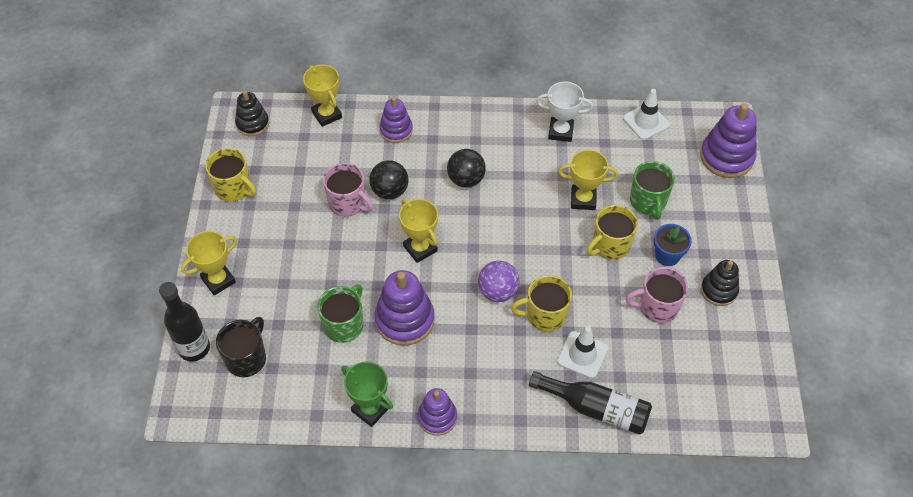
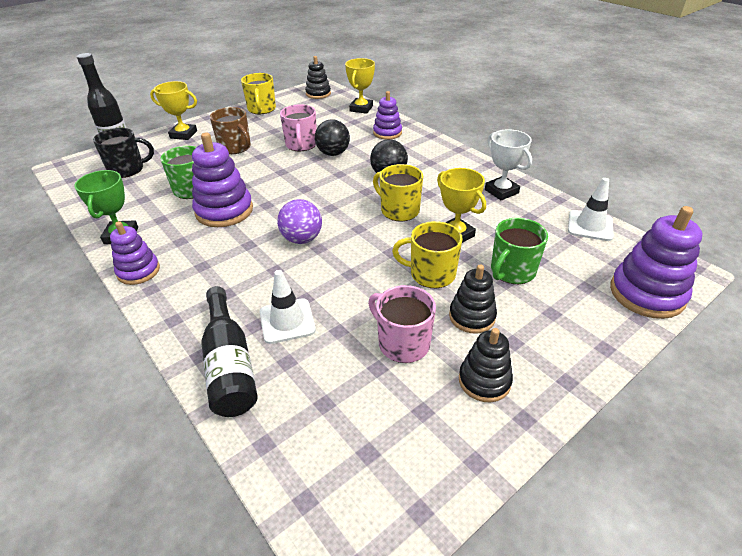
camera: 50 degrees right, 15 degrees down
(296, 254) = (235, 147): none -> brown mug
(420, 248) = (299, 187): yellow trophy -> none
(545, 315) = (307, 275): yellow mug -> yellow mug (399, 210)
(667, 256) = (472, 316): blue flower pot -> black stacking toy

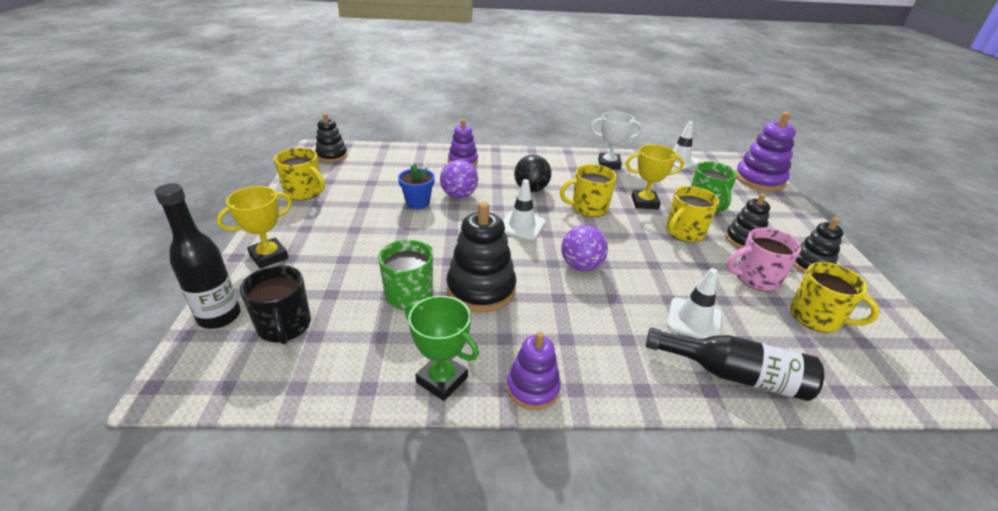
camera: 55 degrees left, 5 degrees down
(127, 169) = (284, 326): black mug -> black mug turned 135 degrees clockwise
(224, 211) = (481, 289): purple stacking toy -> black stacking toy
(235, 147) = (361, 236): brown mug -> none
(301, 145) = (418, 202): pink mug -> blue flower pot
(326, 193) = (522, 226): none -> white traffic cone
(333, 153) = (459, 195): black ball -> purple ball
(361, 108) = (400, 152): yellow trophy -> none
(376, 404) = (816, 317): none -> yellow mug

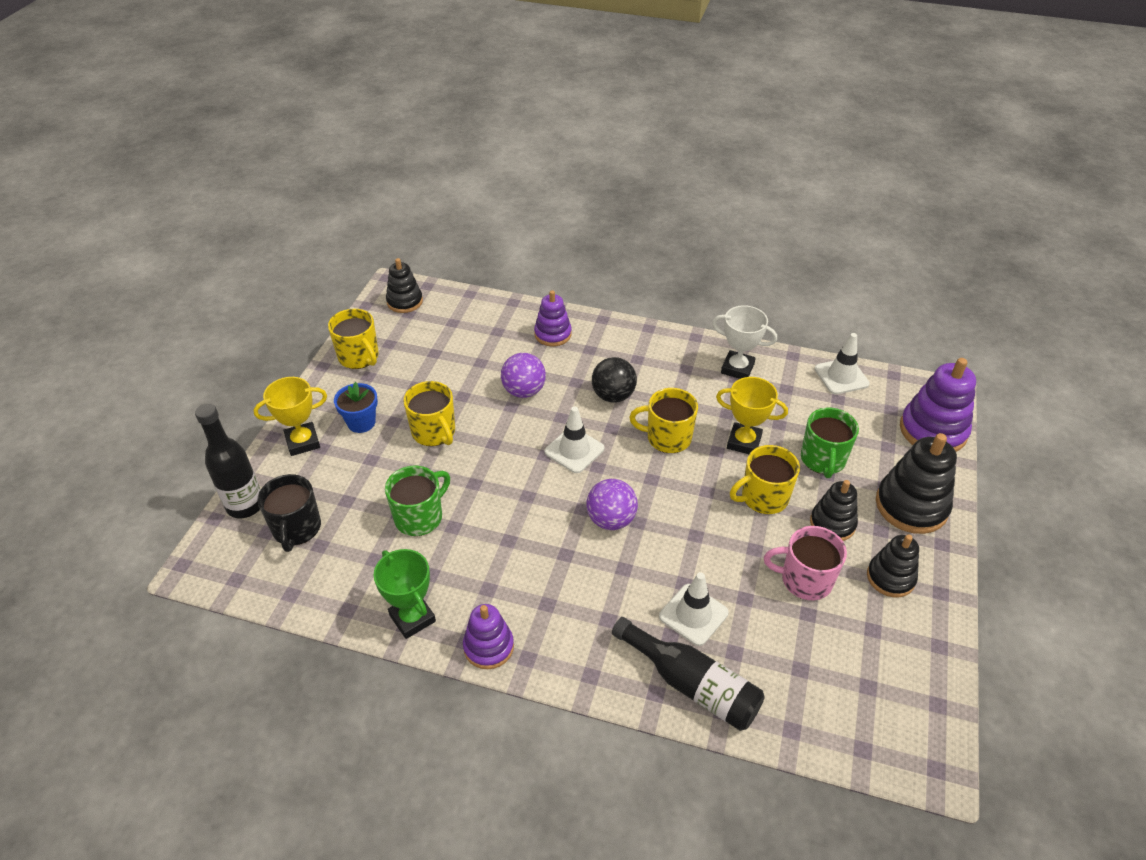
camera: 20 degrees right, 10 degrees up
(418, 202) = (473, 394): blue flower pot -> blue flower pot (361, 422)
(481, 289) = (491, 527): black stacking toy -> black stacking toy (911, 506)
(816, 317) = (837, 645): yellow mug -> yellow mug (434, 432)

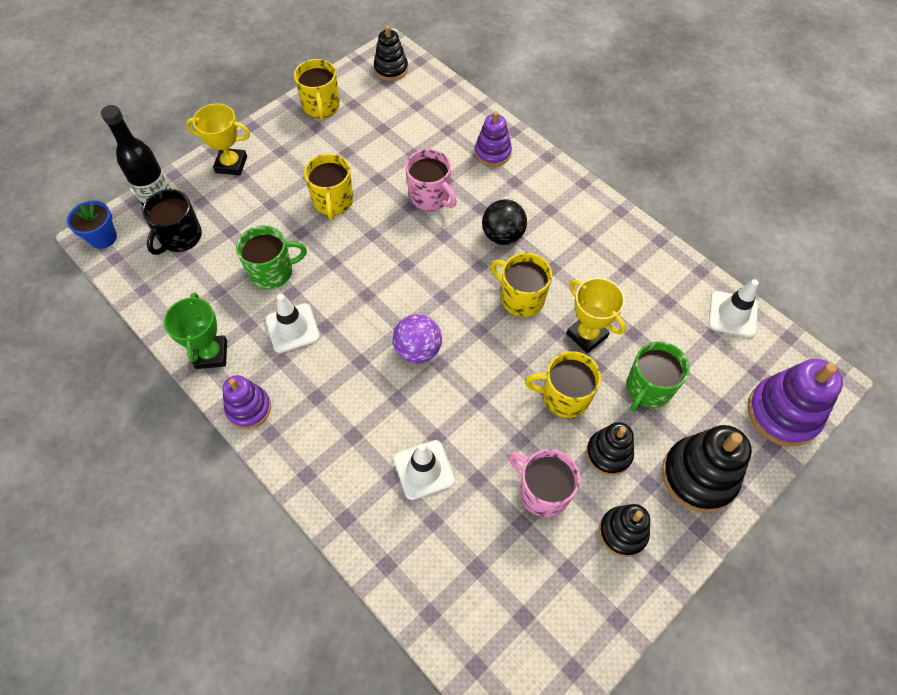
camera: 30 degrees right, 15 degrees up
(361, 422) = (284, 167): blue flower pot -> blue flower pot (103, 238)
(524, 391) = (430, 197): purple ball -> pink mug
(574, 450) = (433, 271): white traffic cone -> white traffic cone (292, 328)
(692, 684) = (378, 528): black bottle -> none
(737, 368) = (636, 260): white trophy -> none

